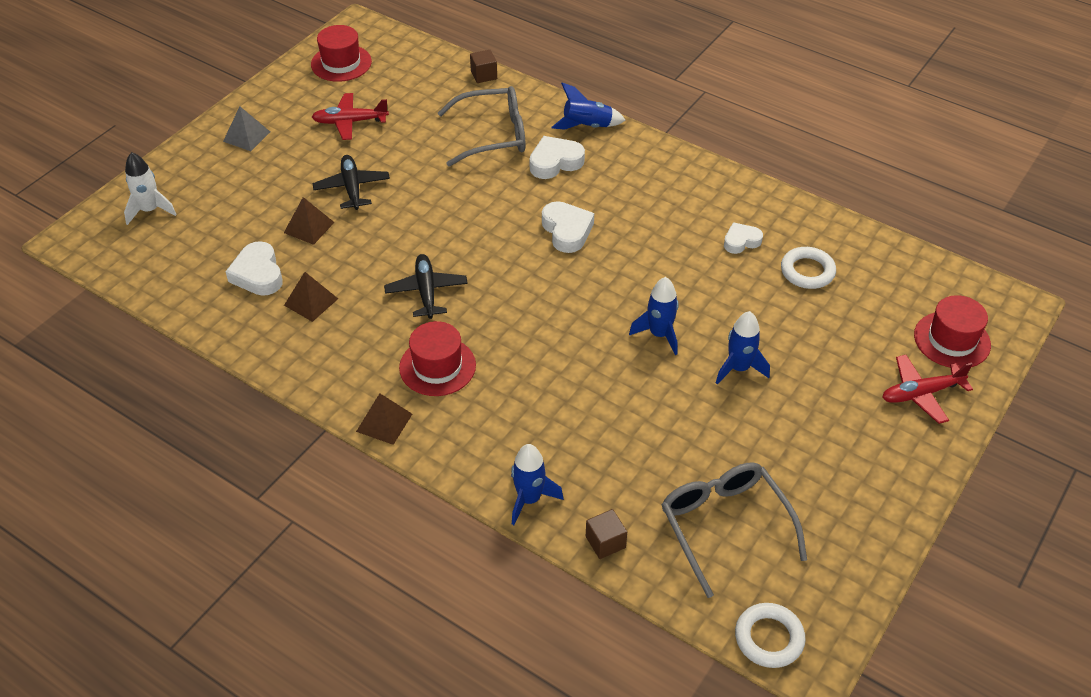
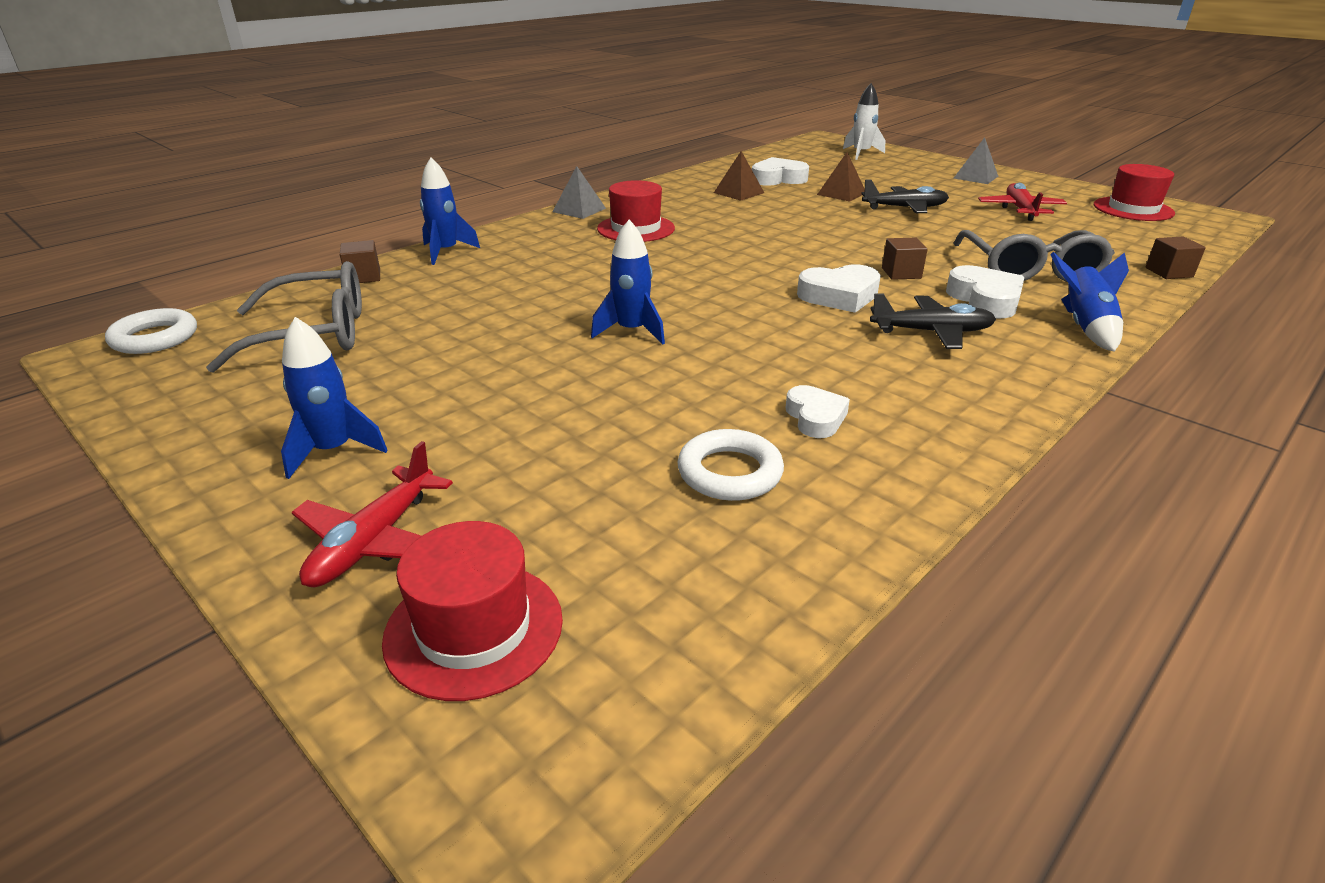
camera: 100 degrees right, 15 degrees down
(384, 422) = (579, 210): brown pyramid -> grey pyramid
(426, 291) = (742, 229): black plane -> black plane (932, 332)
(514, 198) = (901, 273): none -> brown cube
(739, 368) = (542, 376): blue rocket -> blue rocket (333, 450)
(921, 393) = (373, 541): red plane -> red plane turned 150 degrees counterclockwise

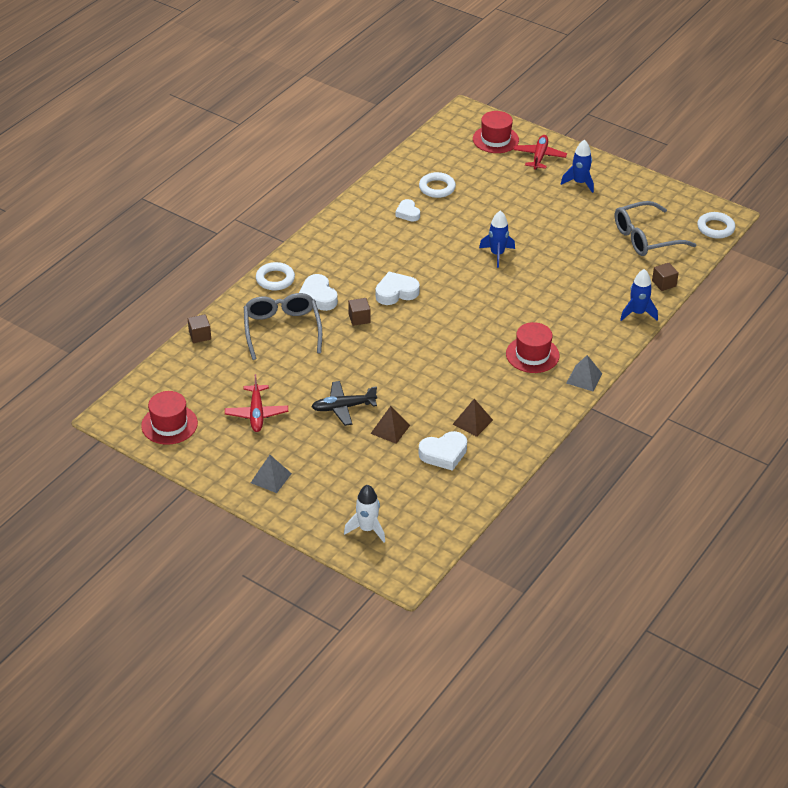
camera: 170 degrees right, 10 degrees up
(932, 332) = (352, 268): black plane -> none
(1084, 327) = (275, 279): blue rocket -> white ring

